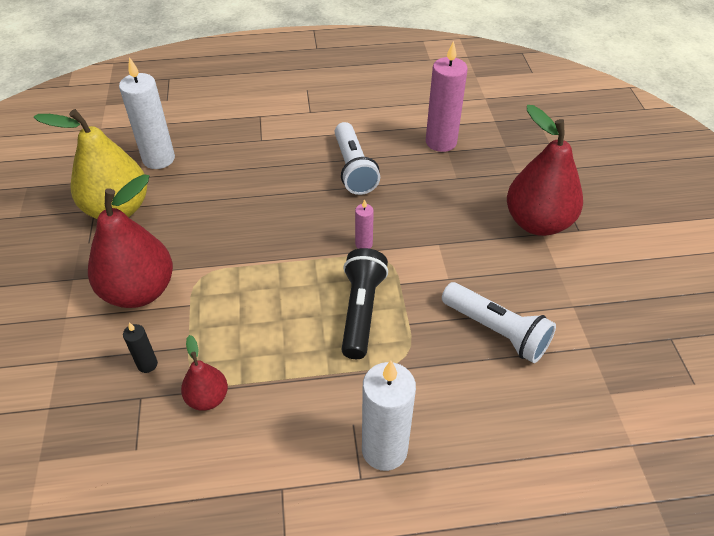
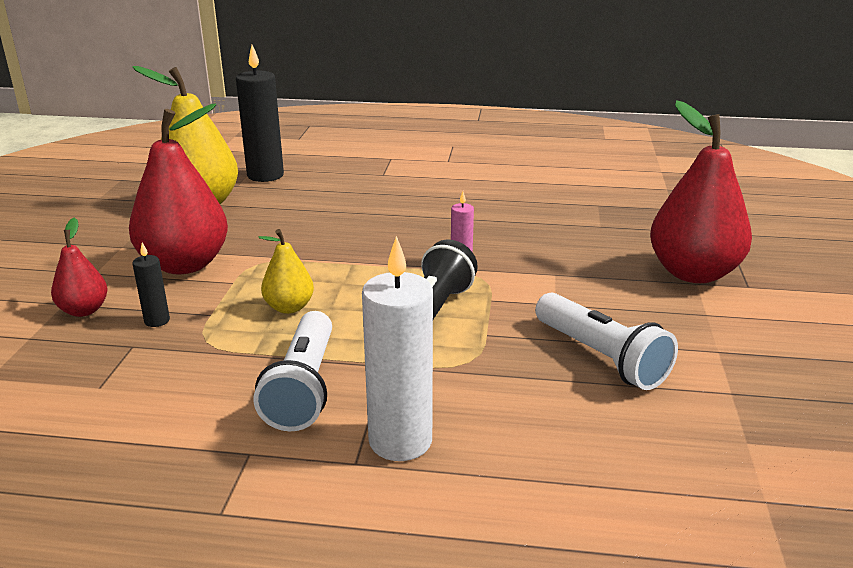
camera: 15 degrees right, 20 degrees down
(158, 159) = (265, 175): white candle -> black candle
(207, 398) = (207, 358): red pear -> red pear (84, 310)
(248, 326) = (289, 307): none -> yellow pear
(353, 168) = (477, 205): white flashlight -> white flashlight (303, 387)
(441, 142) = (592, 197): pink candle -> none

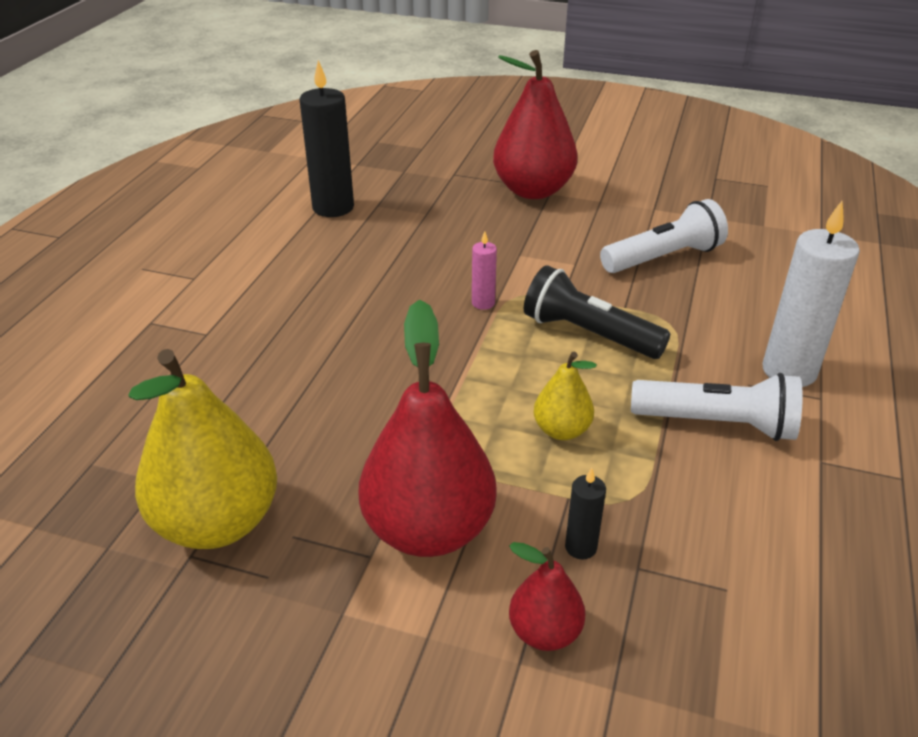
camera: 80 degrees left, 10 degrees up
(265, 175) = (138, 448): black candle -> black candle (333, 207)

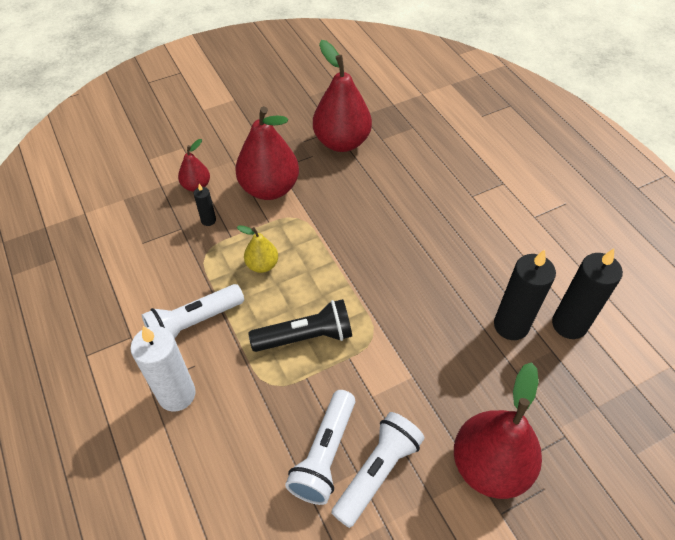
camera: 135 degrees right, 15 degrees up
(217, 523) = (341, 142): yellow pear -> red pear
(379, 232) = (511, 325): none -> black candle
(483, 303) = (382, 315): pink candle -> none
(628, 229) = (377, 472): none -> white flashlight

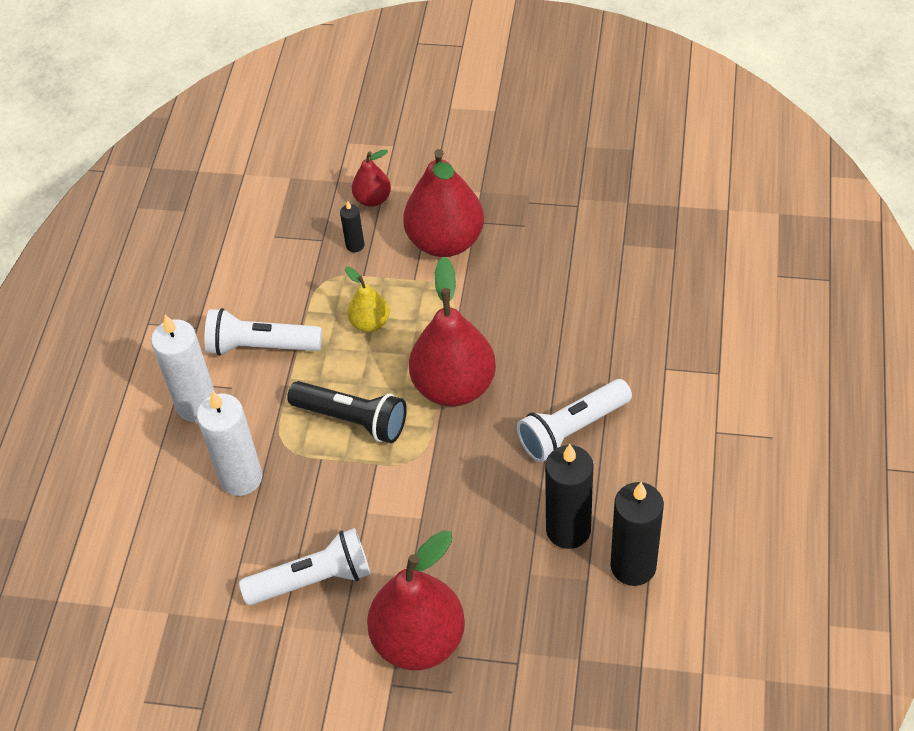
camera: 40 degrees right, 0 degrees up
(257, 429) = (241, 478): none -> white candle
(324, 454) = (280, 535): white flashlight -> white flashlight (572, 429)
(341, 142) = (572, 225): red pear -> red pear (454, 386)

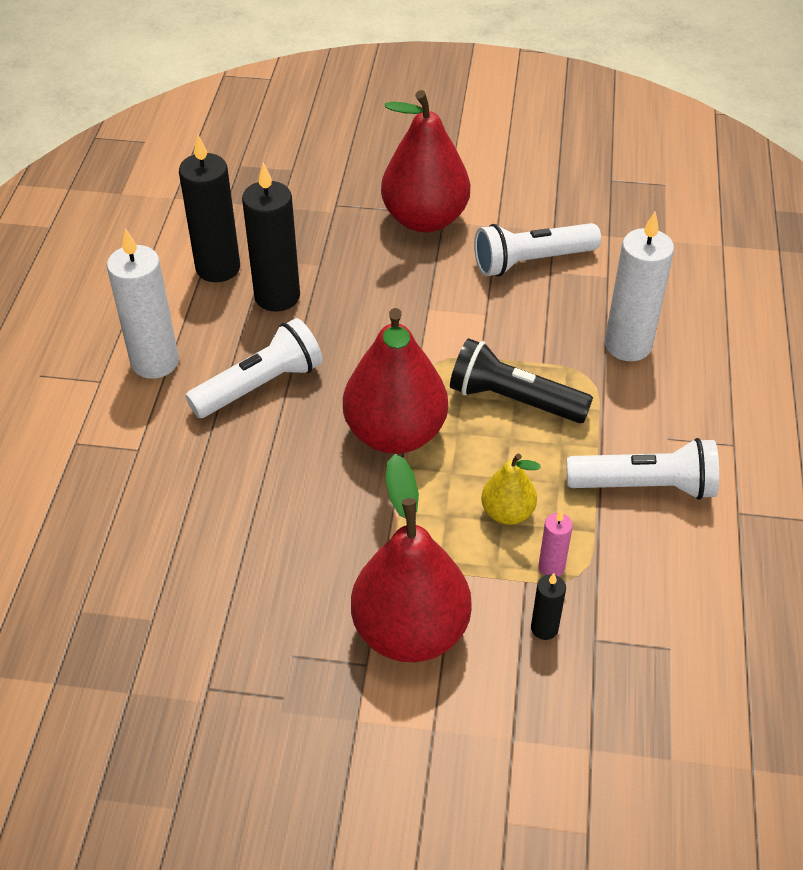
camera: 175 degrees right, 5 degrees down
(197, 405) = (703, 418): white candle -> white candle (155, 362)
(343, 284) = (551, 567): none -> pink candle
(373, 199) = (528, 710): red pear -> none

